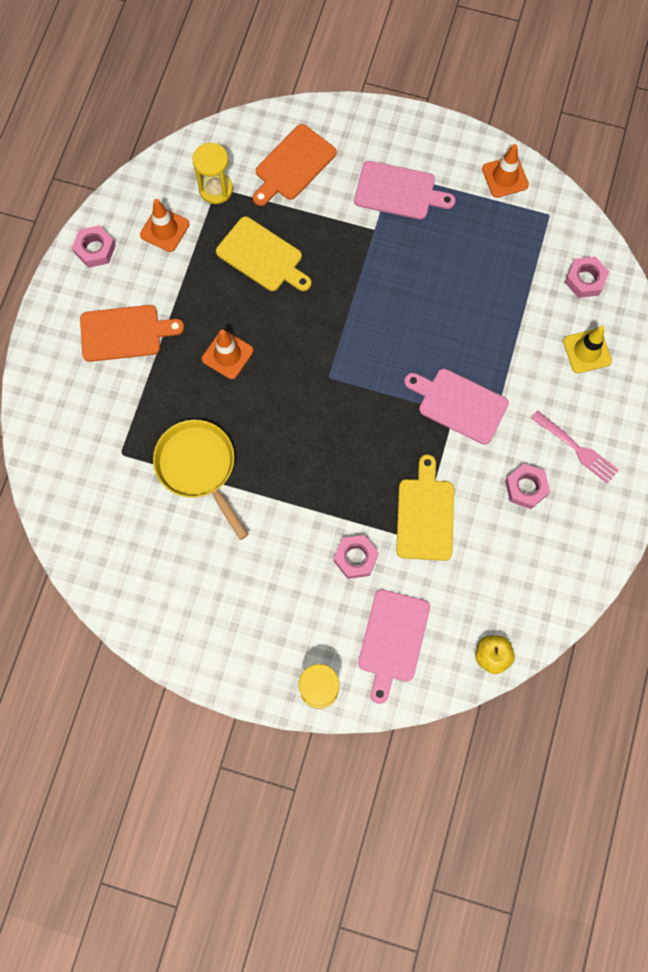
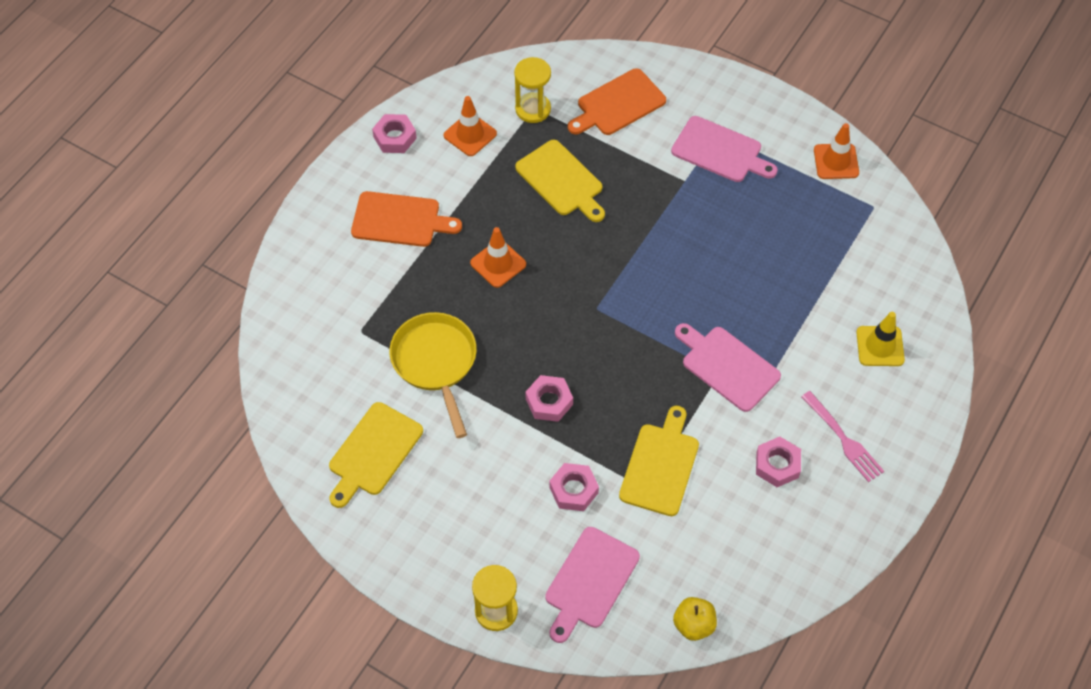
camera: 15 degrees right, 15 degrees down
(168, 569) = (373, 452): none -> yellow cutting board
(585, 280) = (896, 277): pink nut -> pink nut (549, 401)

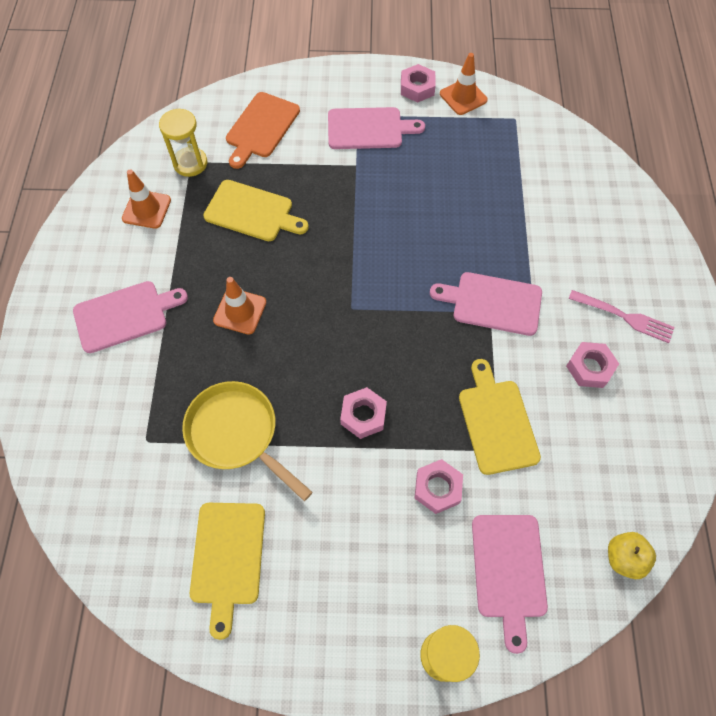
camera: 30 degrees left, 5 degrees up
(395, 137) = (77, 243): pink nut -> pink nut (417, 88)
(400, 220) = (125, 315): orange cutting board -> pink cutting board
(880, 346) = (597, 225): yellow traffic cone -> none

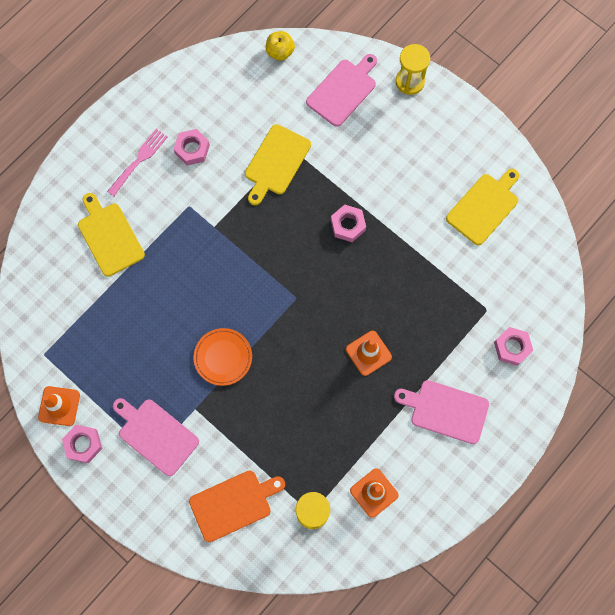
camera: 140 degrees left, 10 degrees up
(237, 434) = (430, 272): yellow pan -> none
(252, 212) = (301, 427): yellow cutting board -> yellow cutting board (109, 236)
(370, 215) = (223, 357): none -> orange plate
(437, 488) = (342, 155): pink nut -> pink nut (512, 347)
(492, 303) = (206, 231): pink cutting board -> none
(623, 317) = (138, 161): pink fork -> pink fork turned 60 degrees clockwise

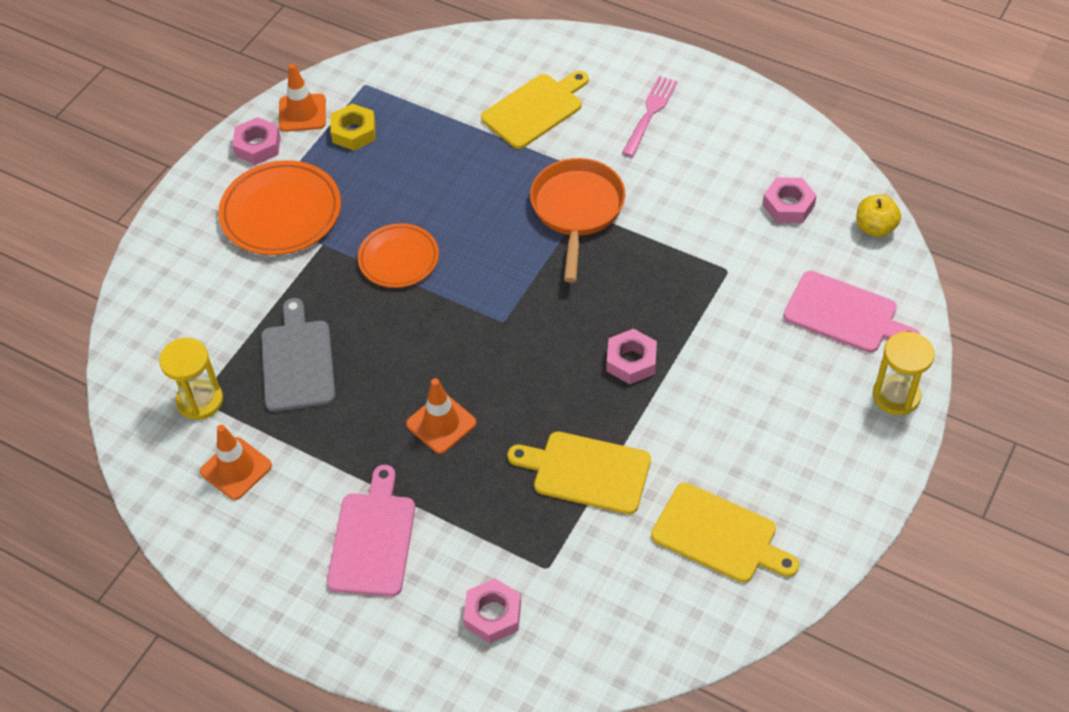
camera: 80 degrees right, 20 degrees down
(91, 370) = (354, 132): none -> yellow nut
(138, 161) = (650, 114): pink fork -> pink fork turned 90 degrees counterclockwise
(156, 435) = (281, 212): pink cutting board -> orange plate
(192, 149) = (686, 164): pink nut -> pink nut (788, 205)
(213, 229) = (577, 210): none -> orange pan
(233, 504) = (201, 311): orange cutting board -> none
(276, 162) = (700, 258): yellow cutting board -> yellow cutting board (586, 472)
(295, 440) = (297, 361): none -> grey cutting board

